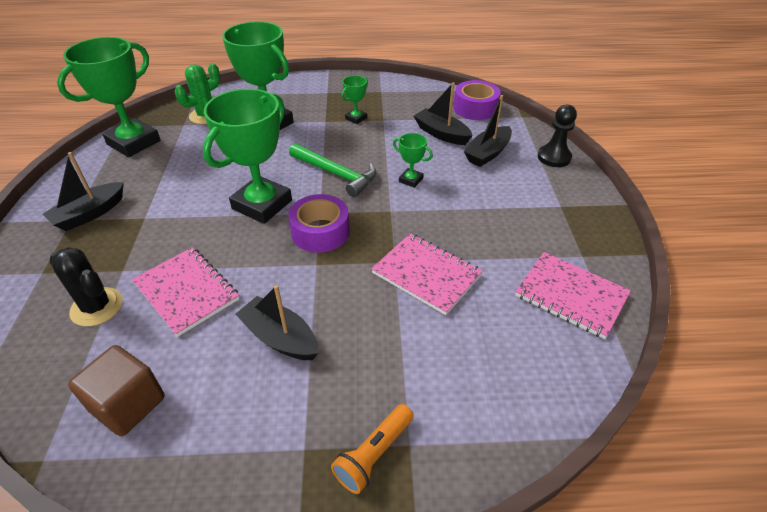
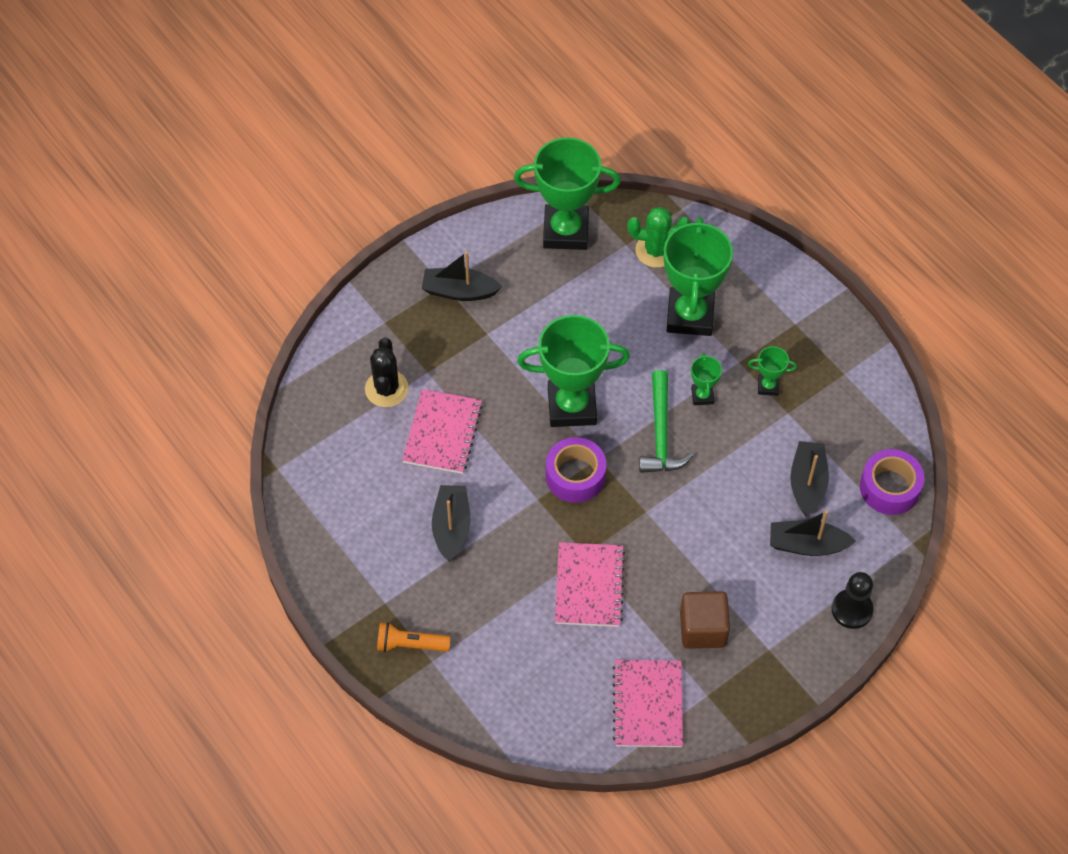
camera: 55 degrees right, 15 degrees up
(128, 404) = (339, 479): brown cube -> brown cube (703, 629)
(411, 180) = (704, 501): green trophy -> green trophy (702, 396)

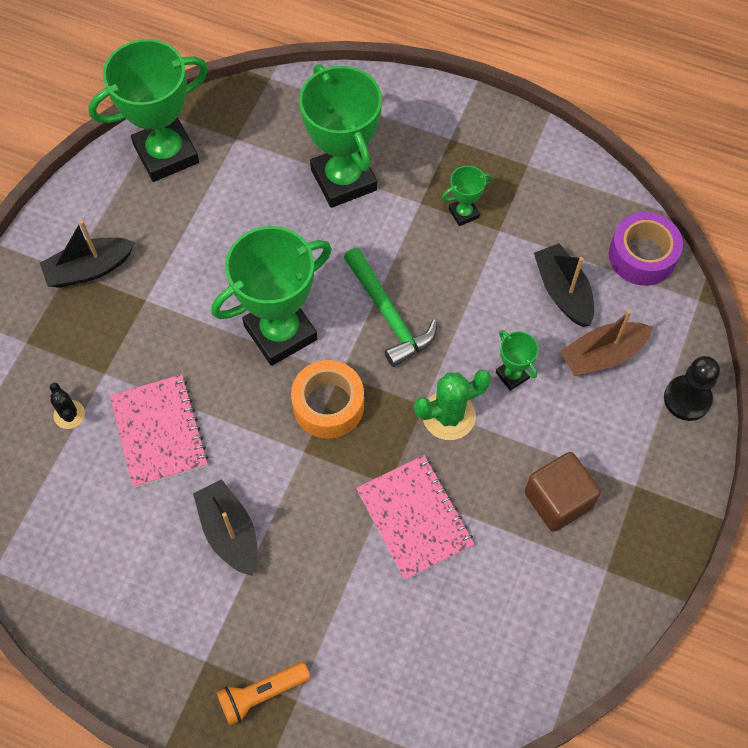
camera: 30 degrees left, 5 degrees up
(386, 389) = (69, 414): black cactus -> black cactus, size x0.59
(575, 476) = (328, 405): purple tape -> orange tape
(648, 705) = (554, 616): pink notebook -> none
(656, 250) = (270, 131): green cactus -> green cactus (448, 416)
(702, 396) = (406, 255): green trophy -> green trophy (512, 375)
(807, 545) = (602, 355): black boat -> brown boat

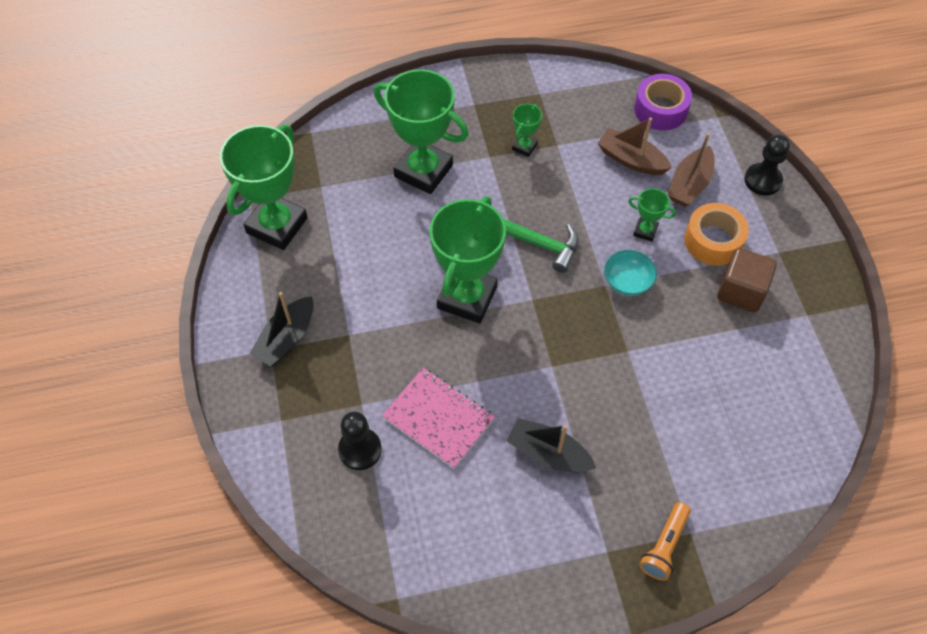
camera: 35 degrees left, 5 degrees down
(69, 414) = (360, 450): black cactus -> black pawn
(328, 405) = (542, 325): orange tape -> orange tape (713, 241)
(414, 518) = (662, 361): pink notebook -> none
(448, 416) = (627, 282): green cactus -> turquoise bowl
(563, 292) = (631, 160): black boat -> brown boat

